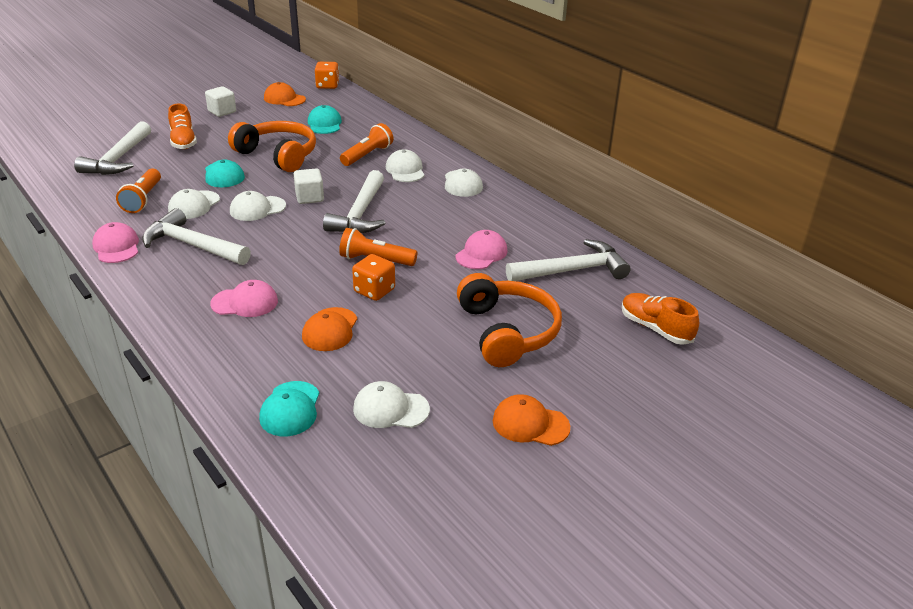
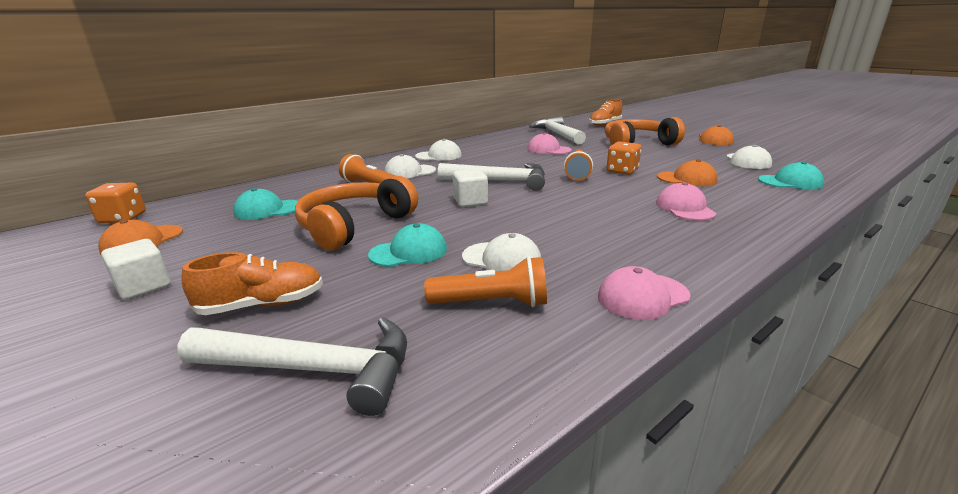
camera: 90 degrees left, 10 degrees down
(192, 245) = (603, 245): white hammer -> none
(257, 209) = (501, 222): white cap -> none

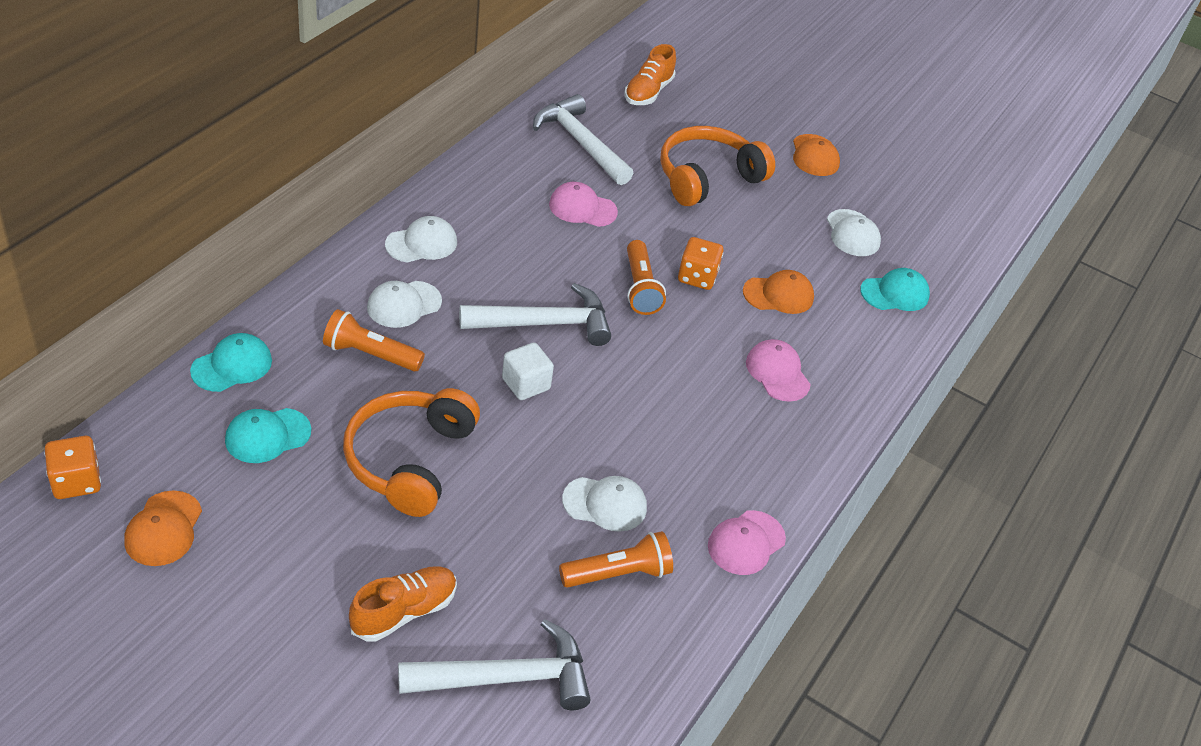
camera: 25 degrees left, 20 degrees up
(144, 286) = (253, 607): white cube -> none
(409, 252) = (502, 504): turquoise cap -> turquoise cap (232, 366)

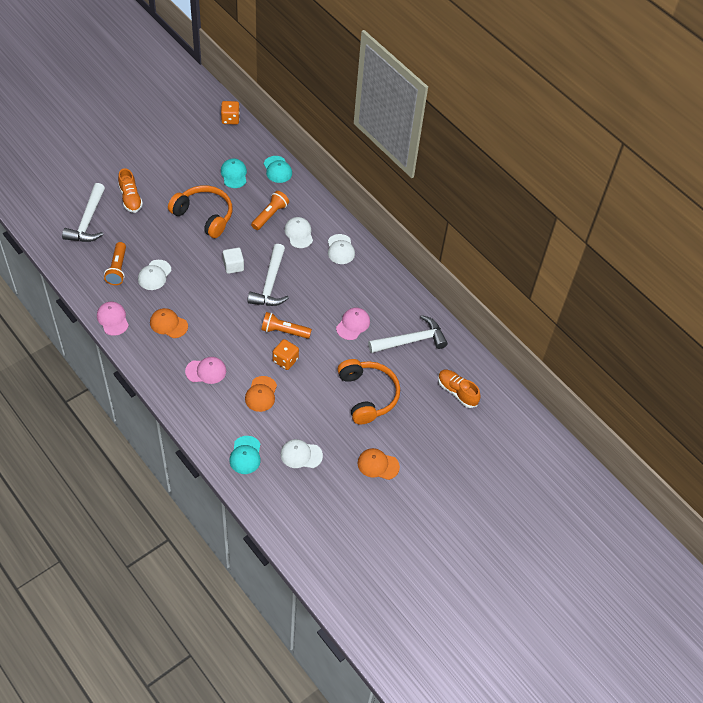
camera: 110 degrees right, 10 degrees up
(163, 529) = (198, 139): orange cap -> orange cap (168, 324)

